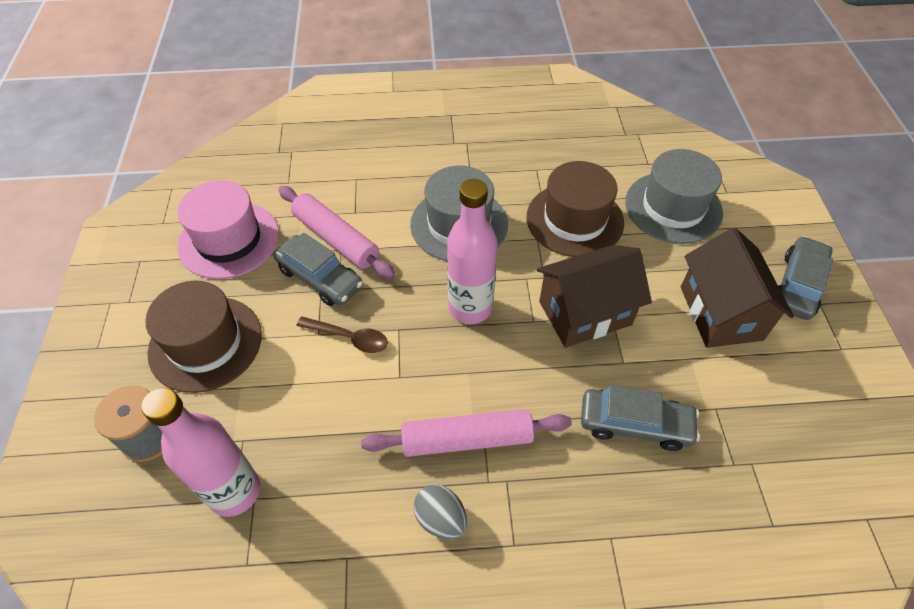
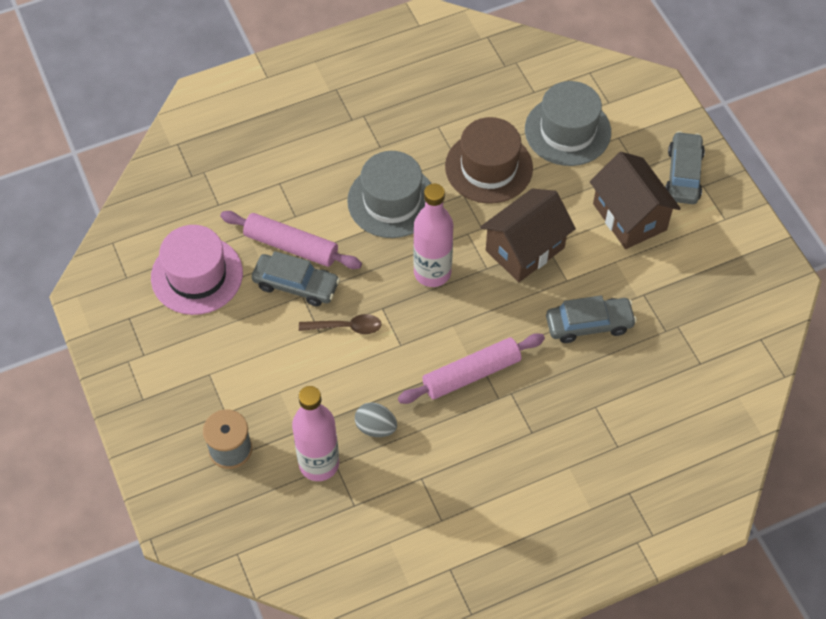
camera: 20 degrees left, 5 degrees up
(205, 343) = (231, 368): brown hat -> none
(441, 518) = (475, 432): grey egg -> grey egg (376, 427)

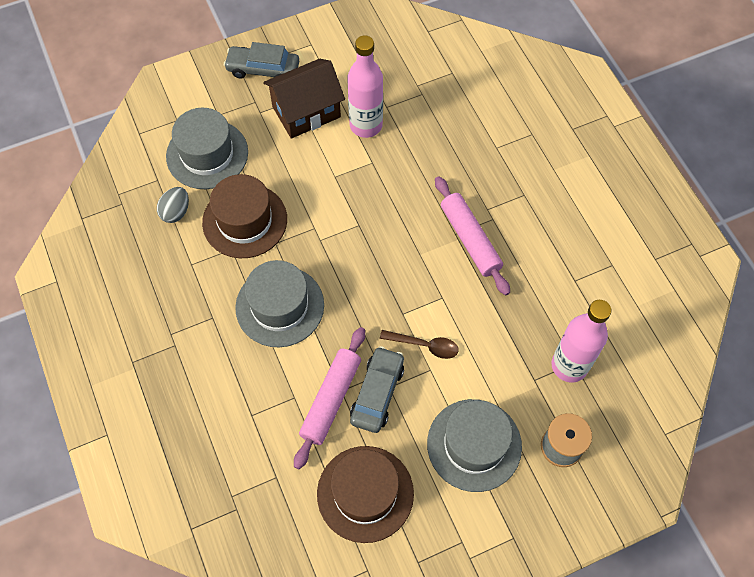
camera: 90 degrees left, 5 degrees up
(197, 275) = (365, 493): pink hat -> brown hat
(238, 369) = (474, 445): none -> grey hat
(346, 327) = (424, 345): brown spoon -> brown spoon turned 105 degrees clockwise
(376, 427) = (528, 318): grey egg -> grey egg (176, 212)
(432, 272) = (363, 270): pink bottle -> pink bottle (366, 125)
(525, 249) = (338, 193): brown house -> none
(589, 324) = (417, 148): grey car -> none

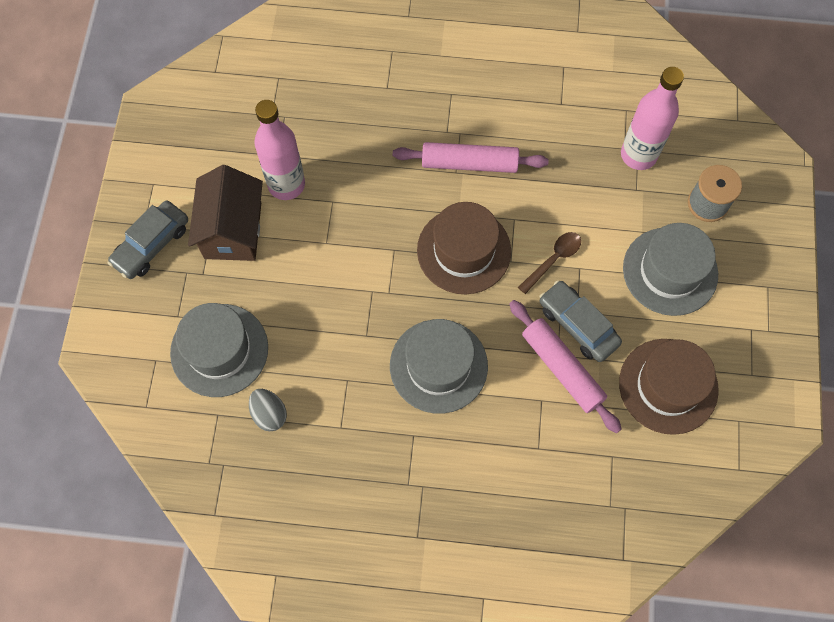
camera: 60 degrees left, 5 degrees up
(245, 221) = (323, 351): brown hat -> brown hat (464, 250)

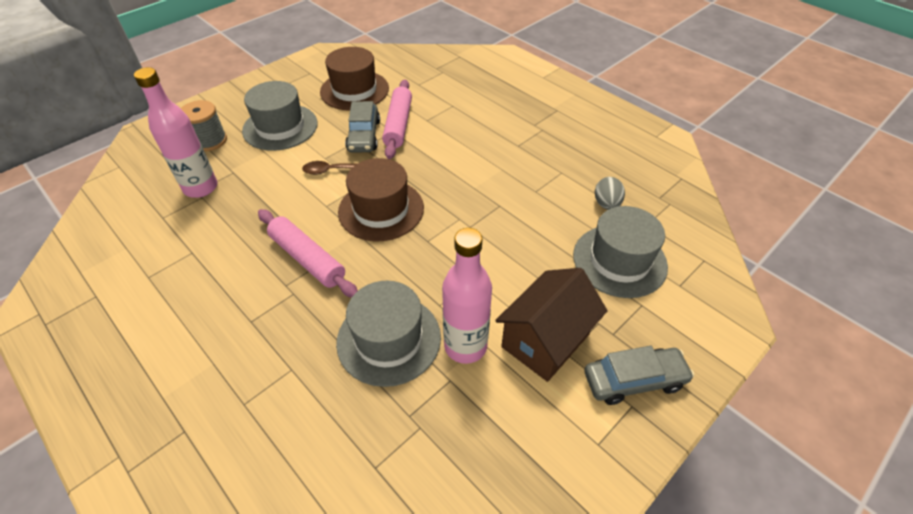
camera: 140 degrees left, 20 degrees down
(438, 366) = (468, 165): grey hat -> grey hat (389, 339)

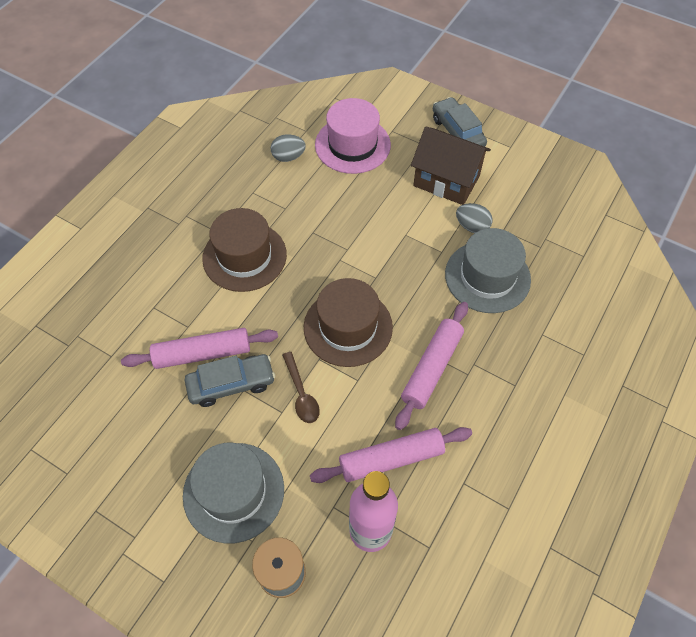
camera: 105 degrees left, 10 degrees up
(245, 211) = (391, 458): none -> pink rolling pin
(354, 90) = (134, 430): brown hat -> brown hat (244, 256)
(465, 346) = (472, 226): pink bottle -> grey egg
(619, 260) = (352, 145): grey hat -> pink hat

